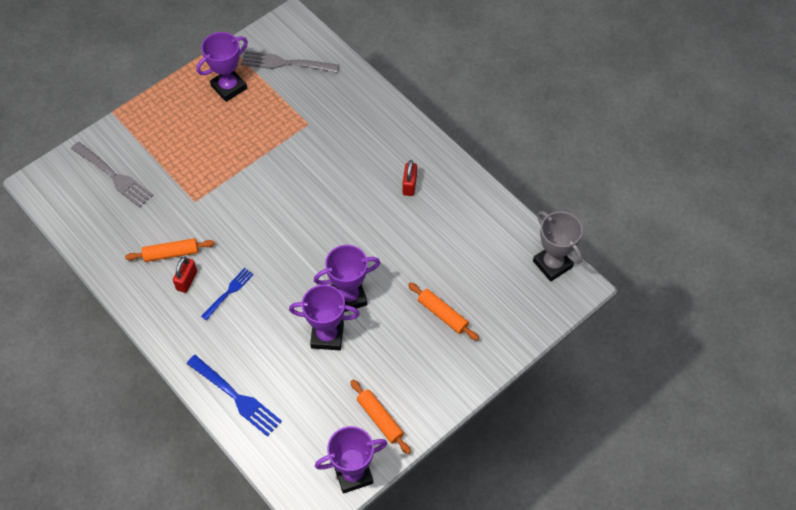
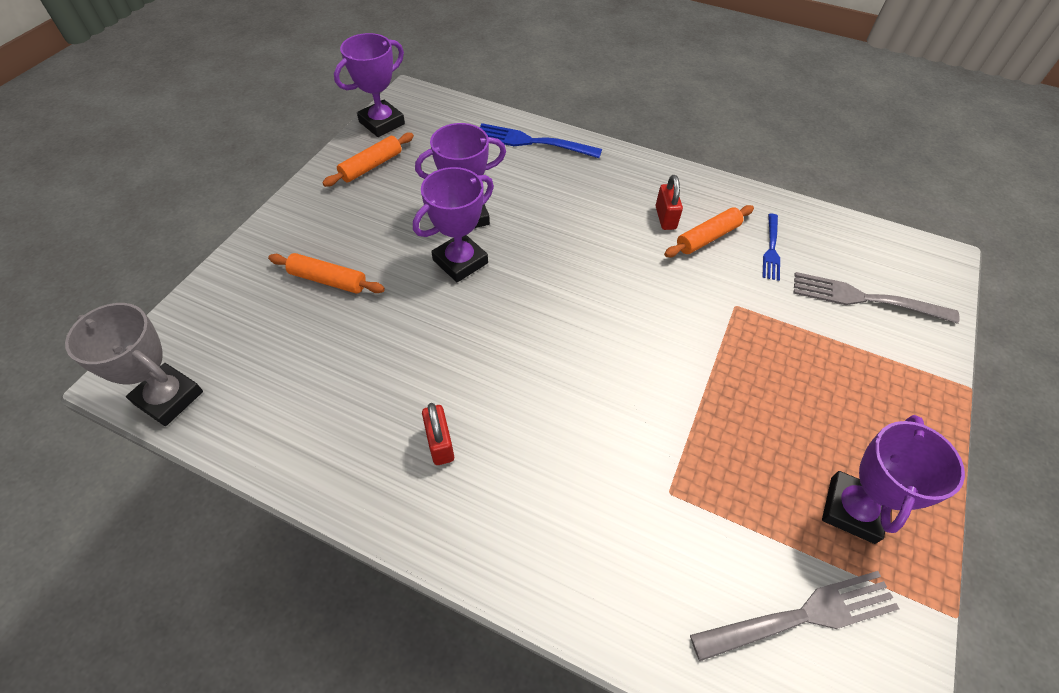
camera: 155 degrees right, 5 degrees down
(229, 292) = (608, 221): blue fork -> blue fork (771, 249)
(380, 419) = (371, 166): orange rolling pin -> orange rolling pin turned 75 degrees counterclockwise

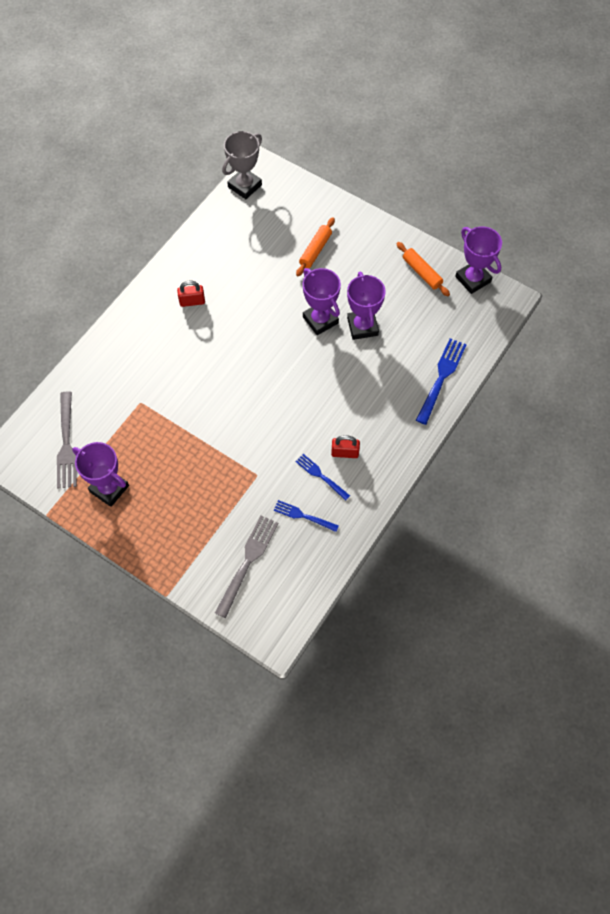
camera: 100 degrees right, 10 degrees up
(707, 238) = (321, 476): orange rolling pin -> blue fork

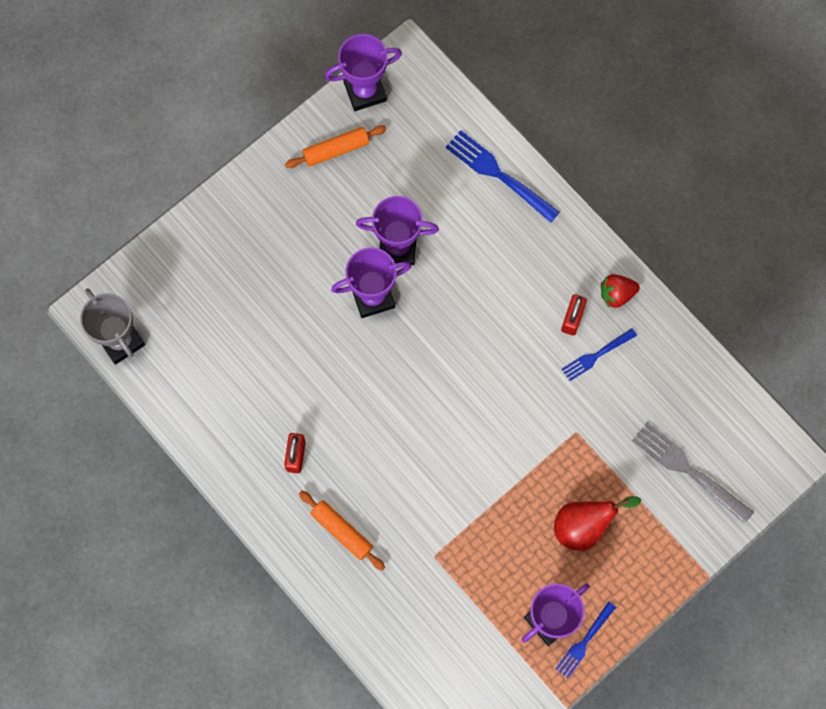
camera: 75 degrees left, 10 degrees up
(66, 444) = (471, 664): grey fork -> none
(185, 496) = (584, 526): none -> red pear
(303, 516) = (644, 390): blue fork -> blue fork (584, 642)
(315, 250) = (260, 274): orange rolling pin -> orange rolling pin (342, 531)
(374, 479) = (616, 294): none -> red strawberry

